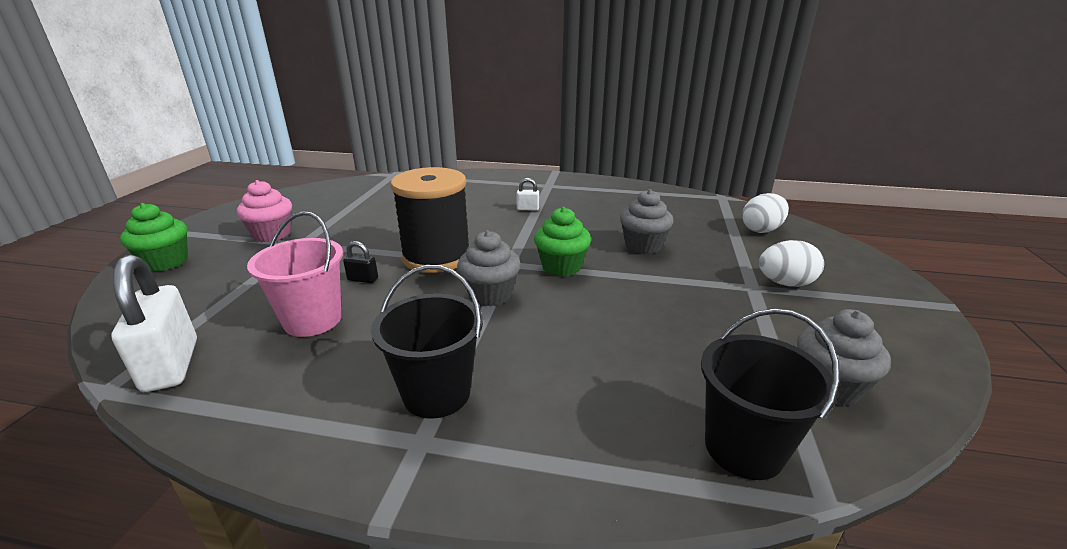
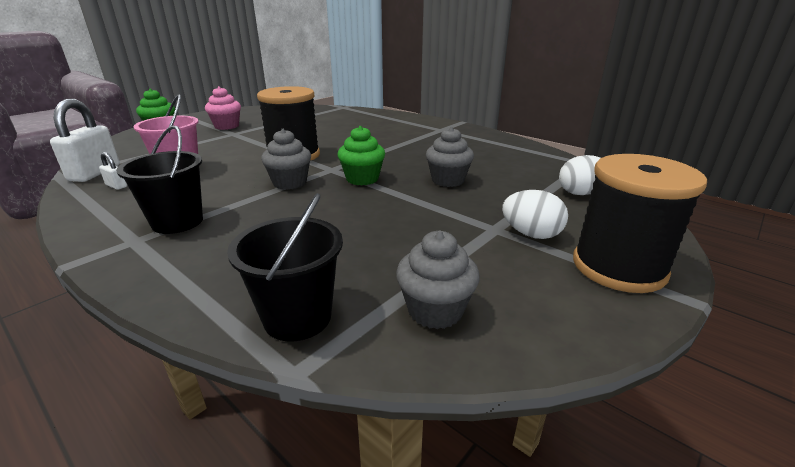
camera: 30 degrees right, 0 degrees up
(363, 279) = (234, 157): black padlock -> none
(528, 209) = (399, 141): white padlock -> white padlock (116, 186)
(876, 293) = (618, 267): none -> black spool

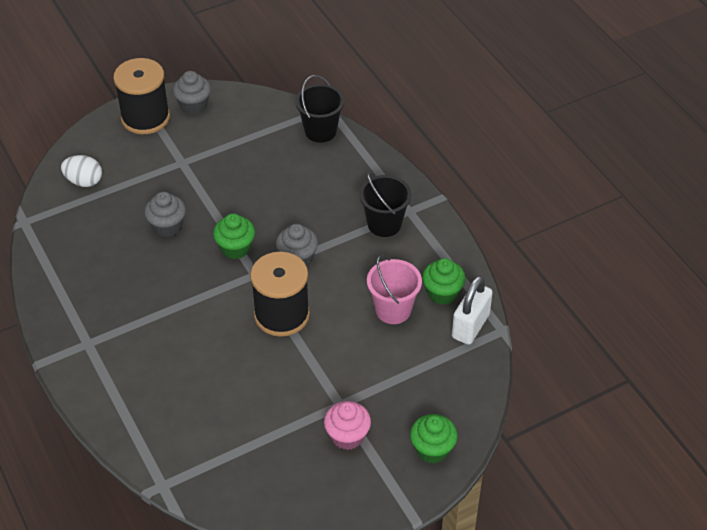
camera: 160 degrees left, 20 degrees up
(116, 186) = (442, 293): white padlock -> green cupcake
(435, 310) = (257, 118): grey cupcake -> grey cupcake (193, 105)
(531, 234) = (165, 151): white egg -> none

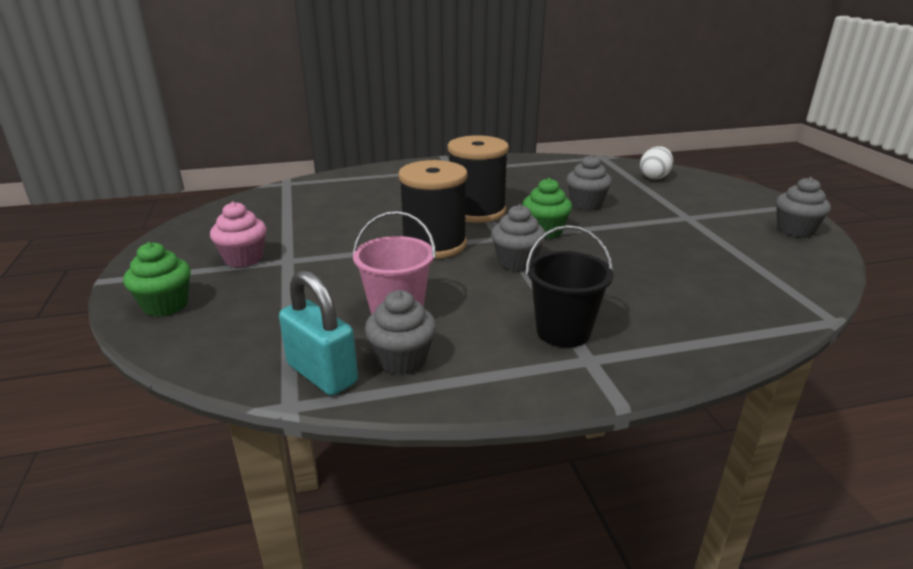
camera: 105 degrees right, 20 degrees down
(145, 118) = (761, 206): black spool -> black spool (476, 211)
(320, 131) = (772, 307): black bucket -> none
(442, 293) = (402, 360): green cupcake -> grey cupcake
(470, 326) = (322, 374): white padlock -> turquoise padlock

